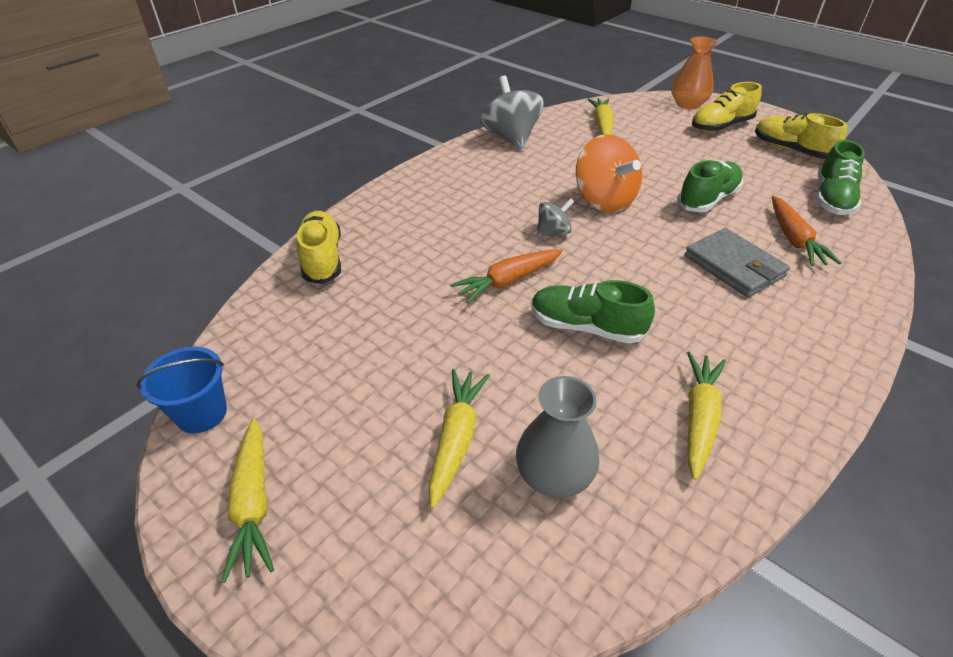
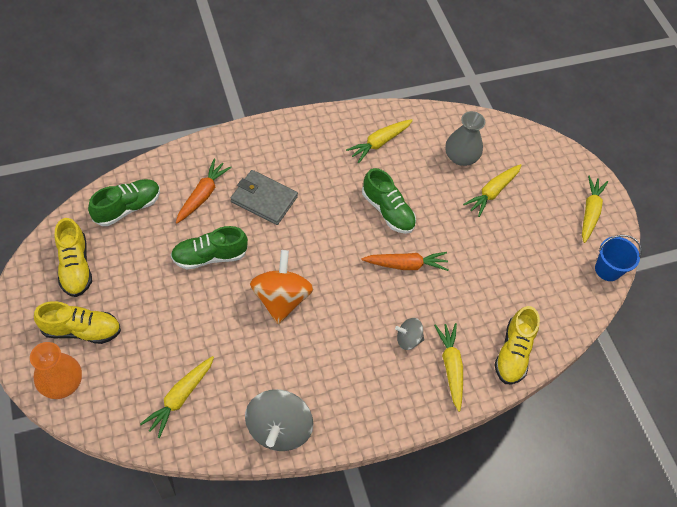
camera: 155 degrees left, 15 degrees up
(389, 222) = (450, 367): none -> yellow carrot
(553, 232) = (345, 288): grey spinning top -> grey spinning top (408, 339)
(734, 266) = (264, 199): grey wallet -> grey wallet turned 60 degrees counterclockwise

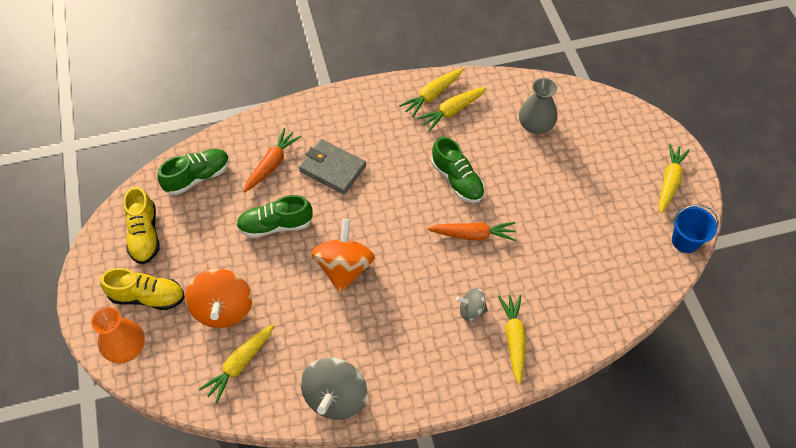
camera: 10 degrees right, 0 degrees up
(160, 342) = (223, 309): none -> orange spinning top
(492, 192) = (566, 161): yellow carrot -> yellow carrot (432, 95)
(513, 353) = (580, 326): yellow shoe -> none

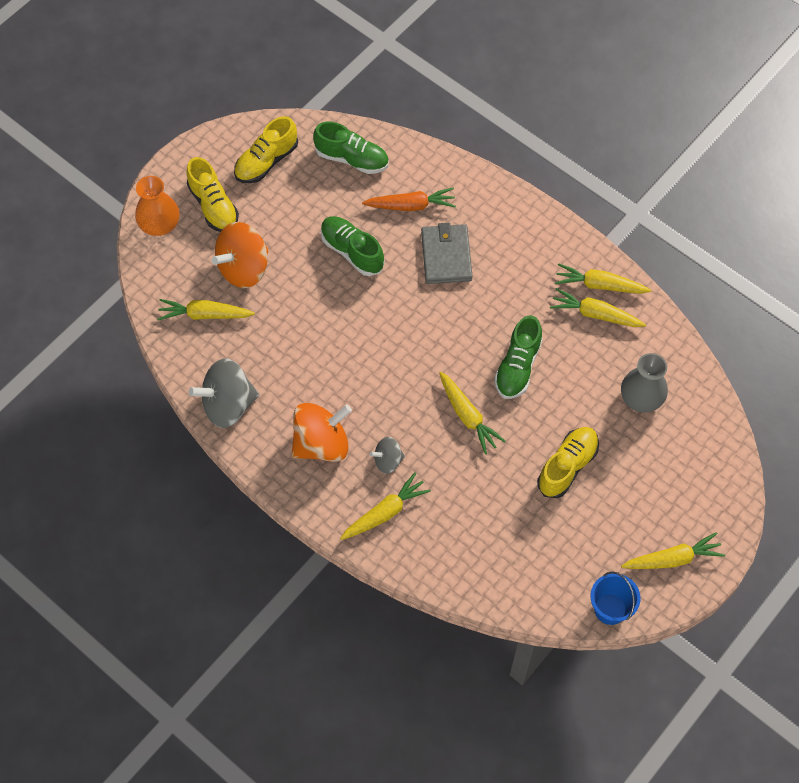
camera: 55 degrees right, 5 degrees up
(344, 268) = (352, 333): orange spinning top -> orange spinning top (321, 444)
(471, 310) = (388, 461): grey spinning top -> grey spinning top turned 75 degrees counterclockwise
(473, 235) = (468, 416): orange carrot -> yellow carrot
(557, 199) = (567, 466): none -> yellow shoe

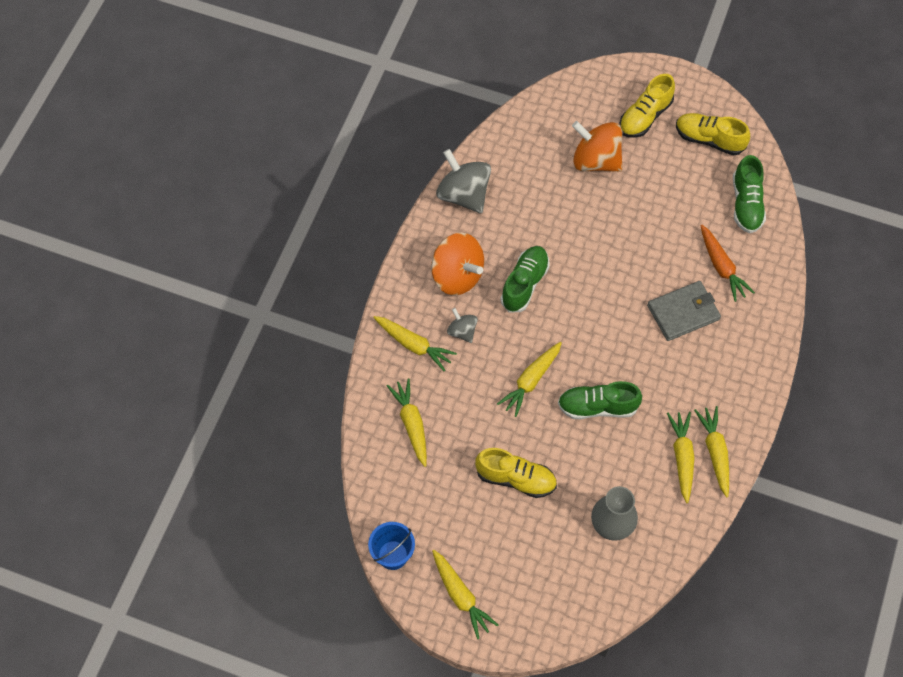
camera: 70 degrees right, 0 degrees up
(160, 224) = (608, 85): orange vase -> none
(204, 315) = (538, 148): yellow carrot -> yellow carrot (411, 424)
(352, 251) = (651, 236): green shoe -> green shoe (524, 284)

